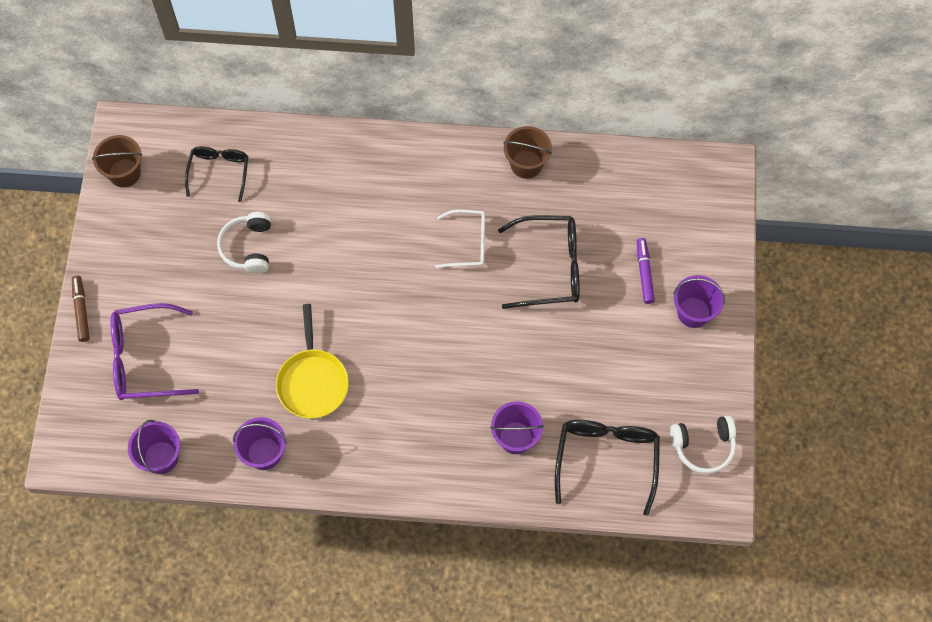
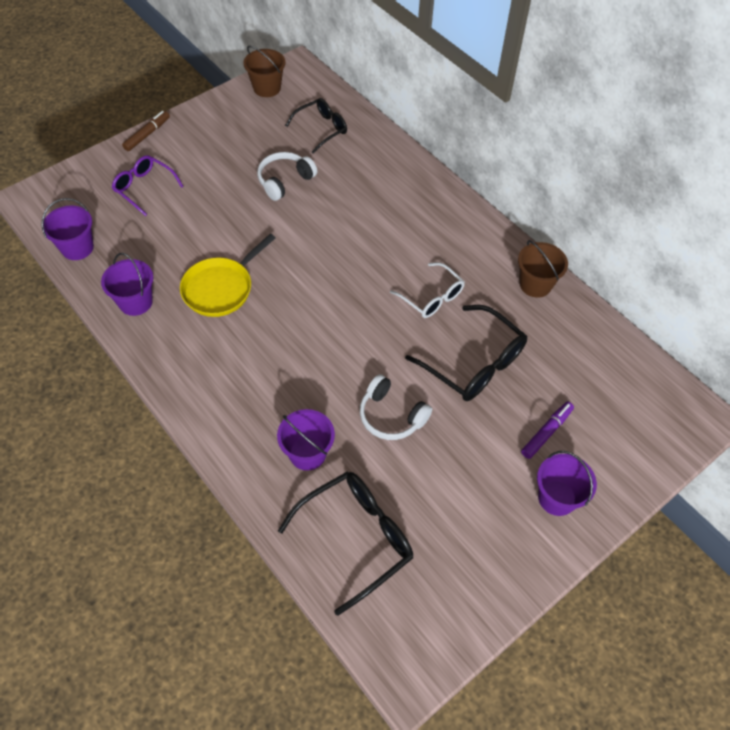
camera: 45 degrees right, 10 degrees down
(144, 359) = (144, 188): purple glasses -> purple glasses, size x0.65
(703, 446) = (448, 610): white headphones -> white headphones (391, 416)

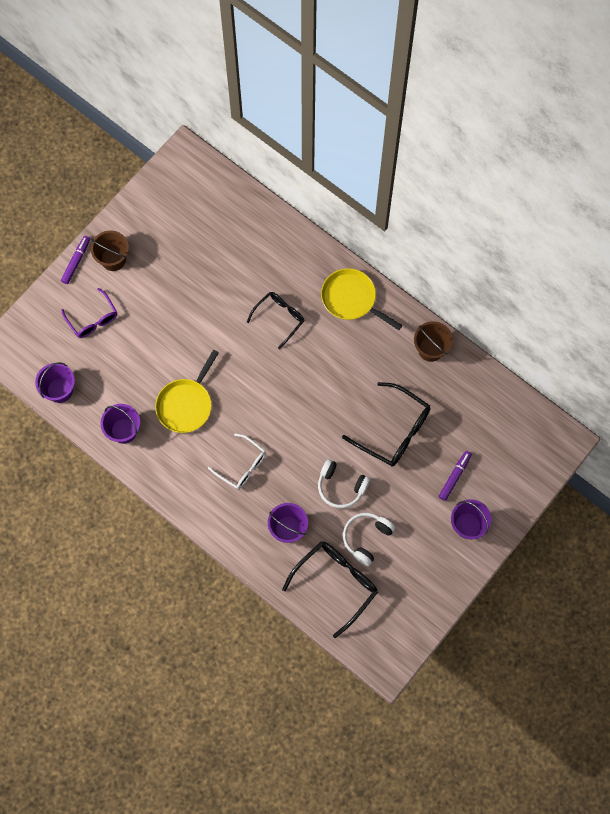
camera: 10 degrees left, 15 degrees up
(144, 188) = (93, 319): purple glasses -> purple glasses turned 150 degrees counterclockwise
(147, 134) = (76, 261): brown marker -> purple marker
(267, 88) = (165, 185): brown bucket -> brown bucket (113, 259)
(285, 181) = (208, 287): white headphones -> white headphones (366, 538)
(322, 129) = (225, 223): black glasses -> black glasses (279, 318)
(432, 297) = (352, 378): white glasses -> white glasses (242, 466)
(448, 219) = (351, 299): none -> yellow pan

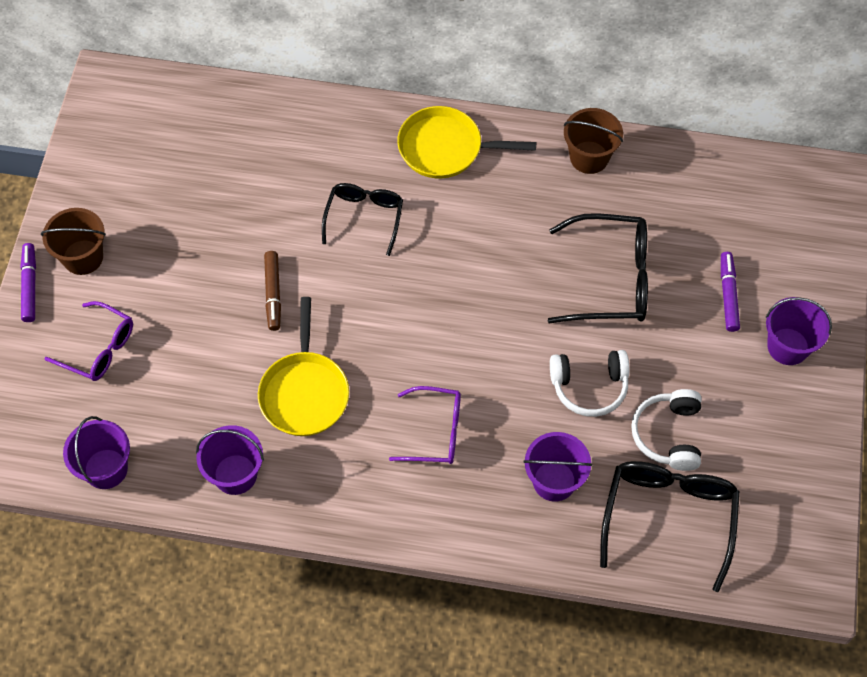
camera: 30 degrees left, 10 degrees down
(202, 337) = (273, 294): none -> brown marker
(242, 466) = (436, 432): white glasses -> purple glasses

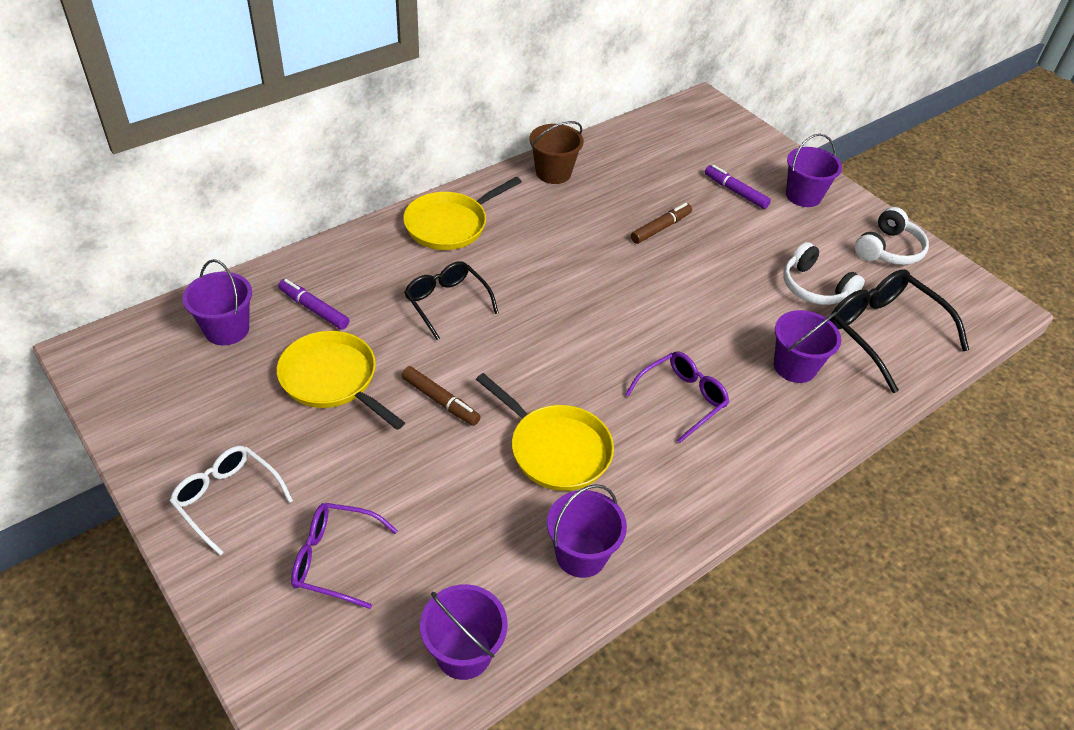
camera: 50 degrees left, 15 degrees down
(30, 286) = (196, 562): purple marker -> purple marker (314, 309)
(83, 257) = (227, 499): brown bucket -> white glasses
(99, 349) = (334, 559): purple glasses -> purple glasses turned 150 degrees counterclockwise
(200, 126) = (226, 329): none -> purple bucket
(224, 220) = (332, 379): none -> yellow pan
(589, 387) = (734, 296): white headphones -> white headphones (888, 249)
(611, 279) = (661, 228): black glasses -> brown marker

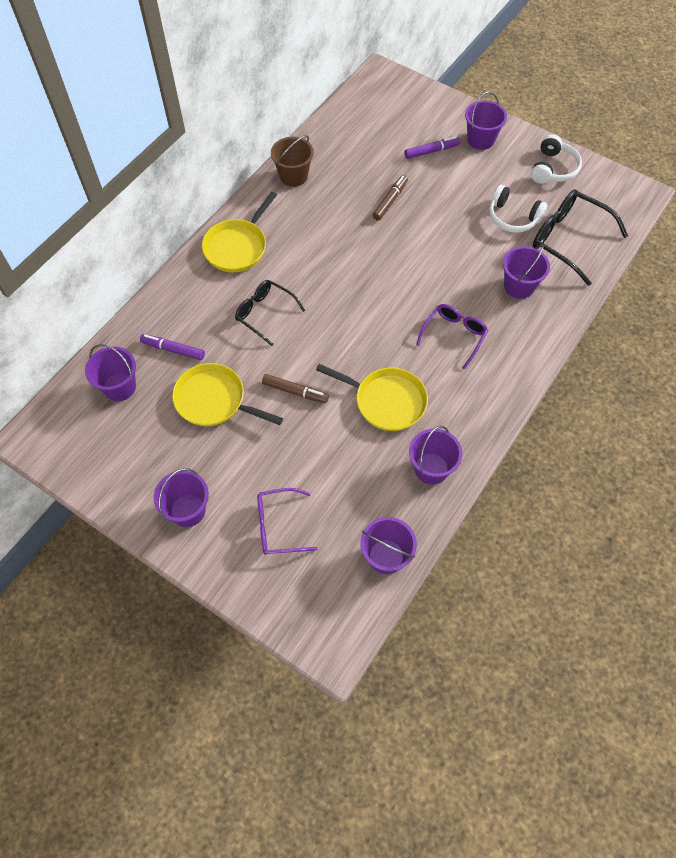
camera: 15 degrees left, 15 degrees up
(227, 499) = (188, 510): white glasses -> purple bucket
(735, 192) = (431, 151): purple marker -> purple marker turned 135 degrees clockwise

